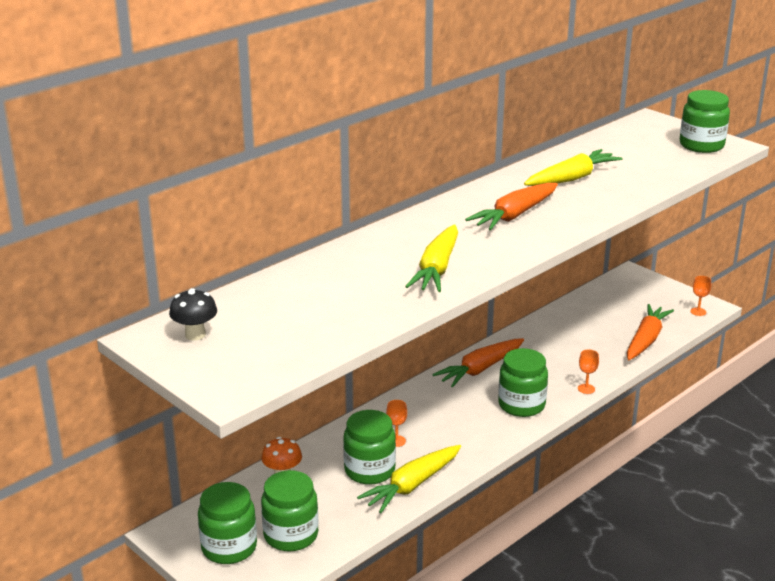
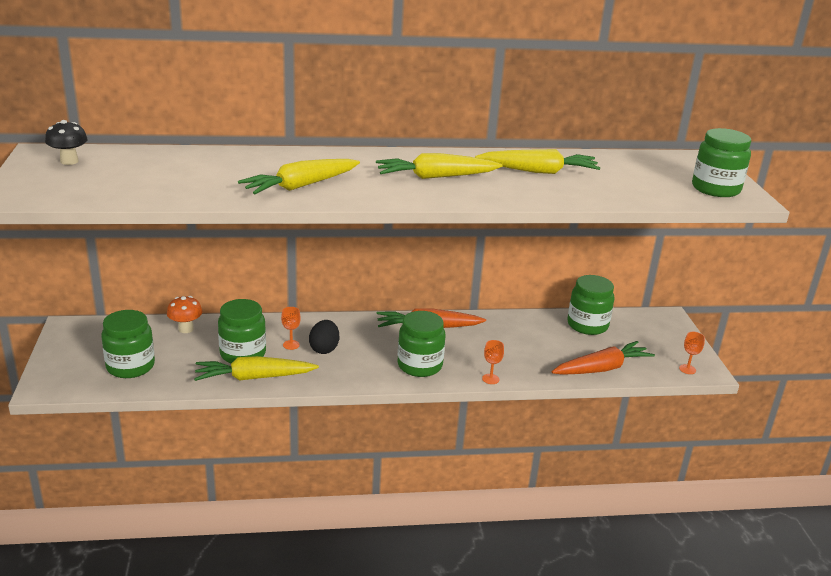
camera: 35 degrees right, 0 degrees up
(229, 547) = (85, 354): green jar -> green jar (587, 325)
(428, 430) = (324, 349): none -> black egg
(514, 215) = (436, 177): orange carrot -> yellow carrot

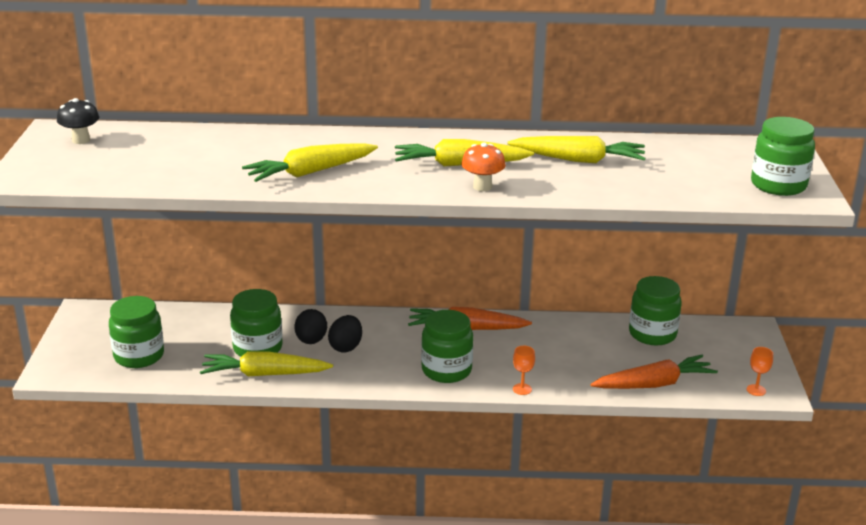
camera: 10 degrees right, 0 degrees up
(186, 329) = (203, 318): orange mushroom -> orange mushroom (482, 187)
(291, 345) = (311, 341): orange goblet -> black egg

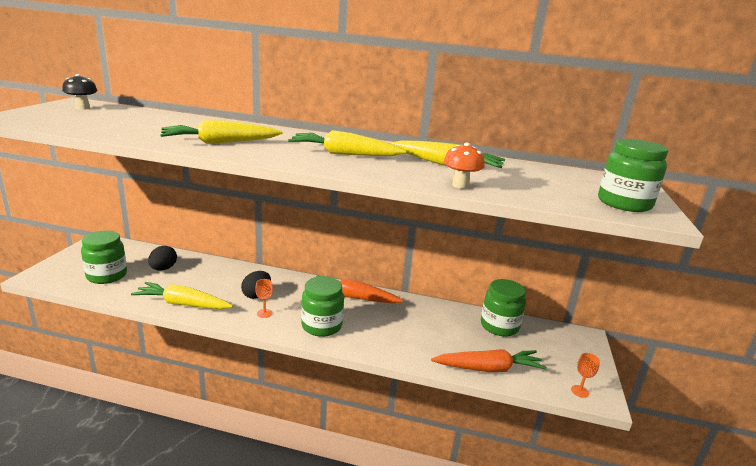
camera: 10 degrees right, 5 degrees down
(257, 348) = (193, 285): green jar -> none
(311, 341) = (234, 286): black egg -> black egg (163, 269)
(482, 187) = (350, 168): orange mushroom -> orange mushroom (460, 185)
(522, 389) = (374, 352): orange goblet -> orange goblet (264, 313)

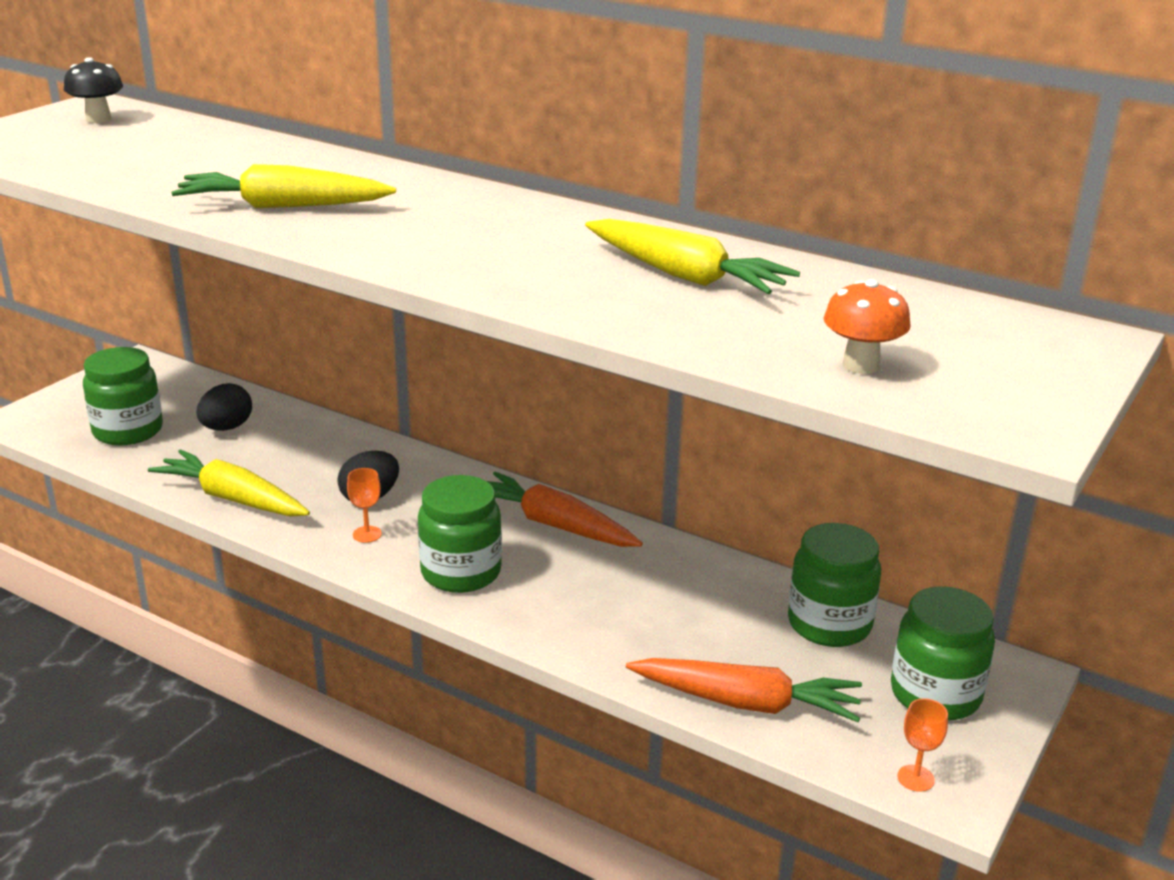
camera: 20 degrees right, 5 degrees up
(344, 154) = (495, 242): yellow carrot -> none
(460, 185) = (661, 327): orange mushroom -> orange mushroom (861, 365)
(624, 203) = (985, 393): green jar -> green jar (935, 694)

